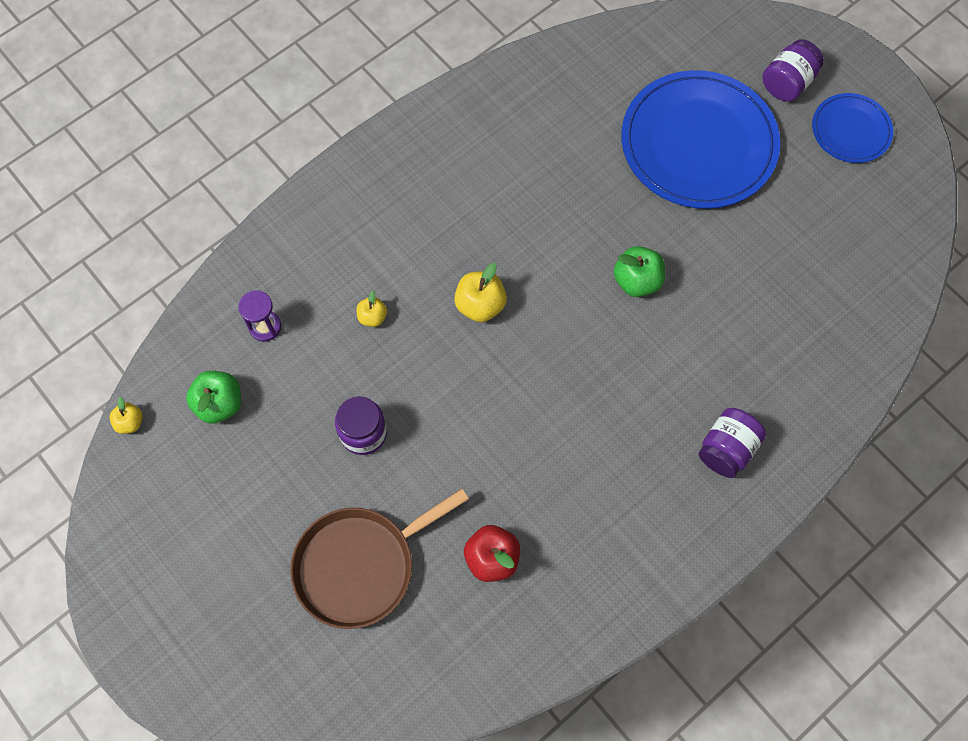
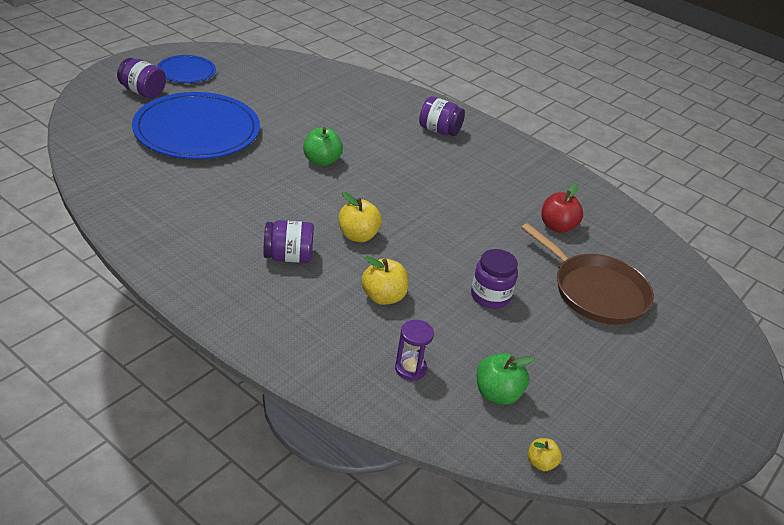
camera: 105 degrees left, 30 degrees down
(372, 317) = (383, 297): yellow apple -> yellow apple, size x1.68
(445, 229) = (288, 257): none -> purple jar

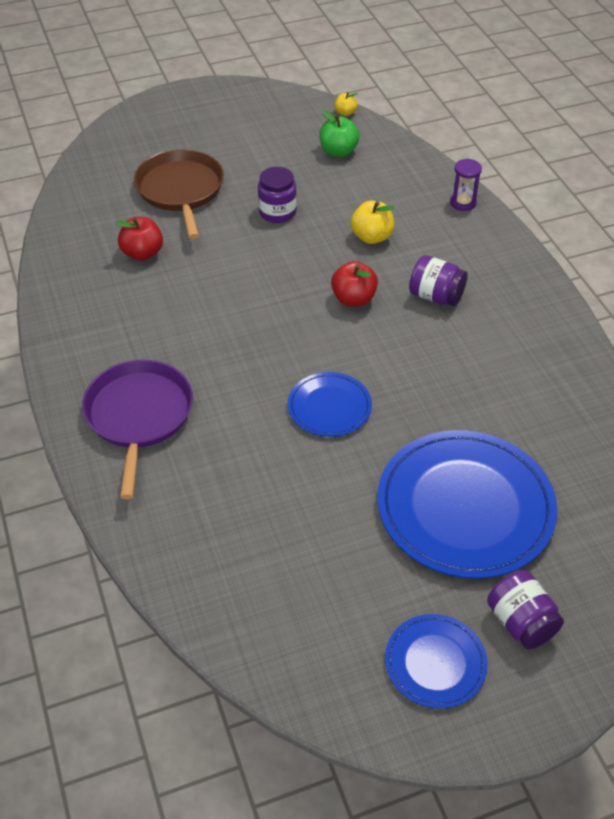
camera: 145 degrees left, 10 degrees up
(321, 161) = (329, 407): green apple -> blue plate
(358, 236) = (353, 299): yellow apple -> red apple
(410, 369) = (389, 182): purple hourglass -> purple hourglass (463, 203)
(439, 130) = (139, 416): purple jar -> purple pan

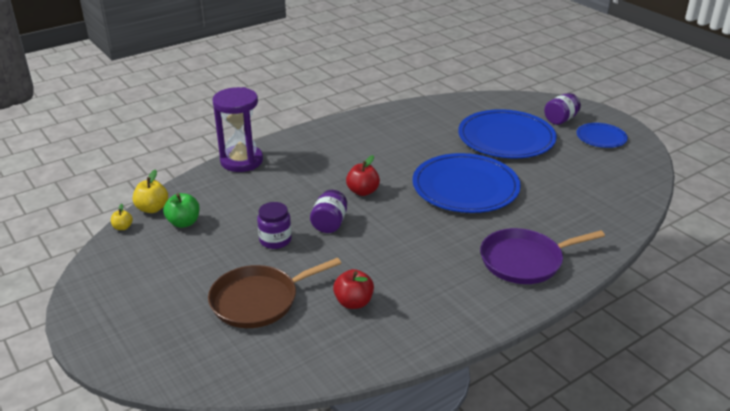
camera: 105 degrees left, 15 degrees down
(329, 407) = (465, 187): blue plate -> blue plate, size x1.95
(371, 237) = (292, 193): yellow apple -> yellow apple (152, 208)
(436, 296) = (345, 162): purple jar -> purple jar (329, 223)
(463, 203) = (241, 161): purple hourglass -> purple hourglass, size x2.18

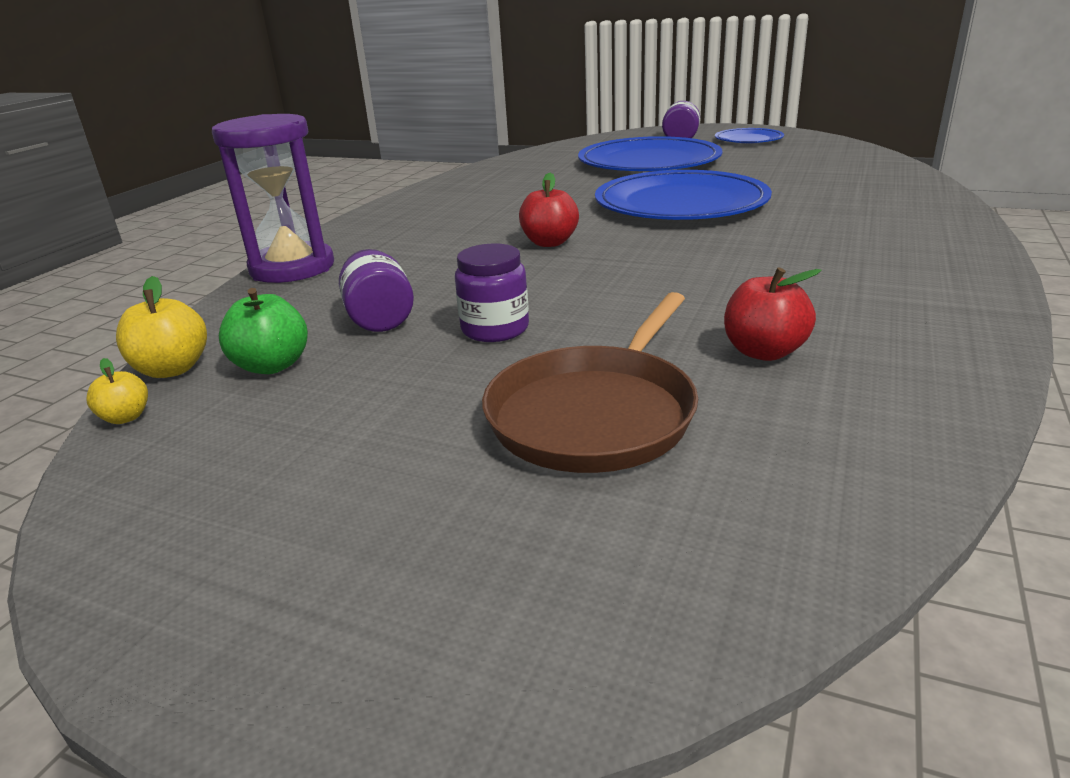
camera: 30 degrees left, 5 degrees down
(329, 223) = (556, 284): purple jar -> purple jar (379, 319)
(525, 261) = (888, 235): purple pan -> none

